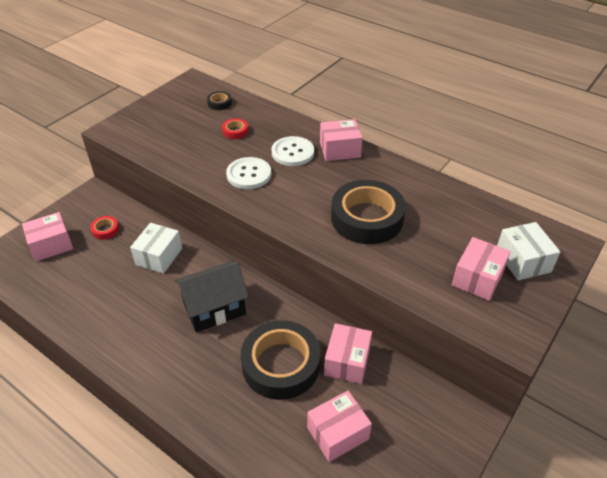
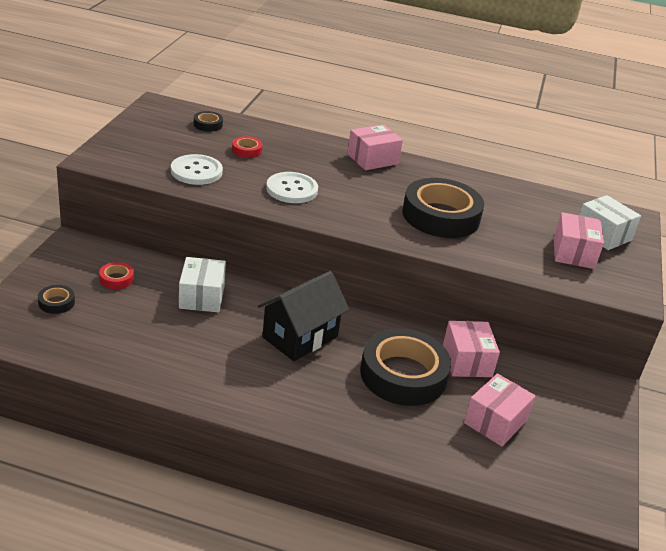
camera: 25 degrees left, 10 degrees down
(51, 245) = (56, 302): pink box -> black tape
(292, 152) = (325, 165): white button -> white button (196, 171)

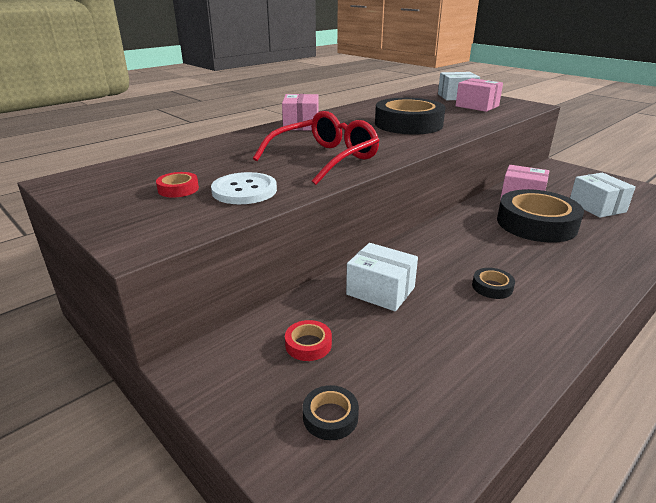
camera: 55 degrees left, 5 degrees down
(208, 124) = (151, 167): black tape -> black tape (492, 287)
(247, 150) = (229, 161): red tape -> red tape (178, 189)
(292, 189) = (325, 159): white button -> red glasses
(300, 337) = (472, 254): black house -> none
(495, 421) = (597, 207): pink box -> white box

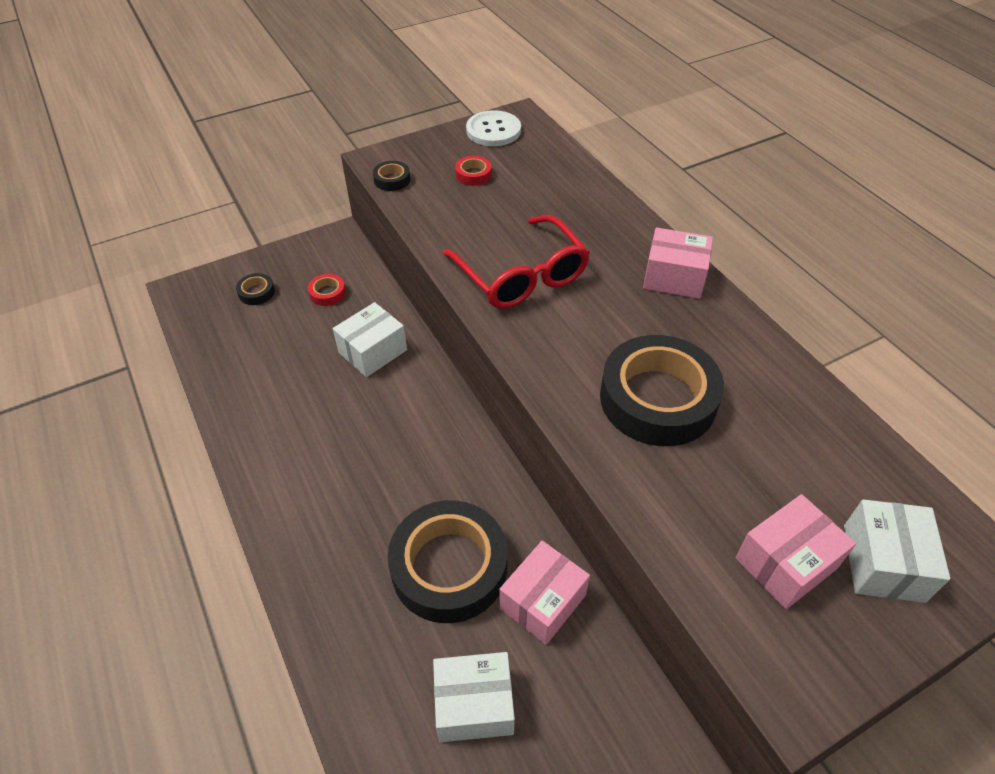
camera: 105 degrees right, 20 degrees up
(244, 190) = (452, 211): white button -> white button (493, 130)
(492, 287) = (336, 439): black tape -> black tape (392, 180)

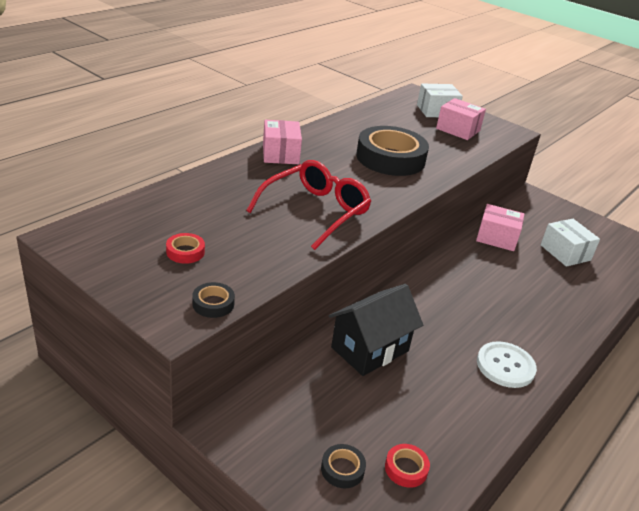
camera: 115 degrees left, 15 degrees down
(327, 293) = (314, 404): red tape -> red tape (406, 468)
(372, 351) = (370, 349): white box -> black house
(449, 567) = (508, 272): black tape -> none
(493, 130) = (96, 250): white button -> white button (505, 366)

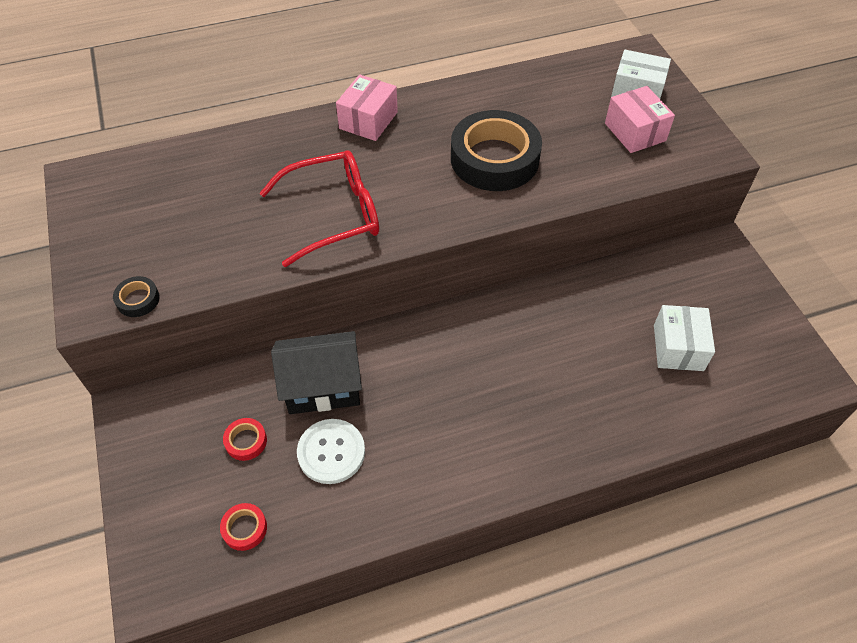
camera: 35 degrees right, 20 degrees up
(185, 252) = (164, 229): red tape -> red tape (246, 441)
(342, 469) = (190, 501): black tape -> none
(496, 238) = (603, 296): pink box -> none
(505, 366) = (447, 466): white button -> white button (331, 452)

